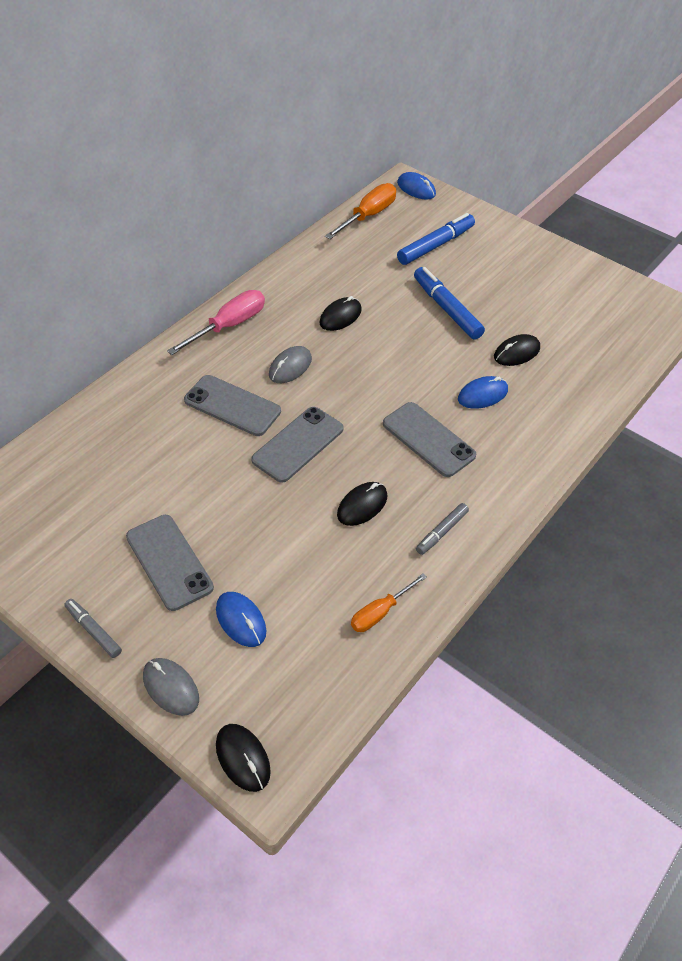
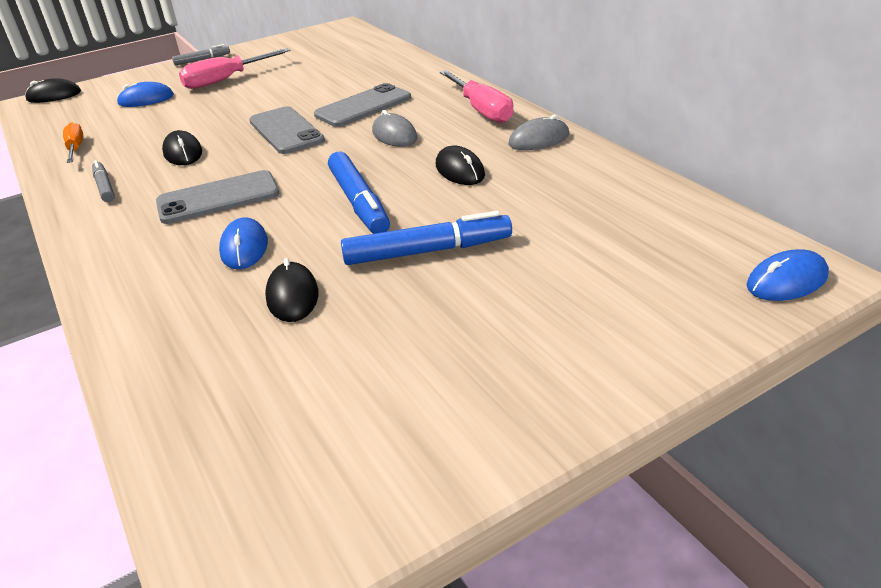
camera: 115 degrees right, 15 degrees down
(169, 562) = (226, 80): grey phone -> pink screwdriver
(171, 688) = (131, 79): grey mouse -> grey mouse (539, 139)
(368, 216) = (693, 218): orange screwdriver -> none
(435, 245) = (594, 270): blue marker -> blue marker (359, 202)

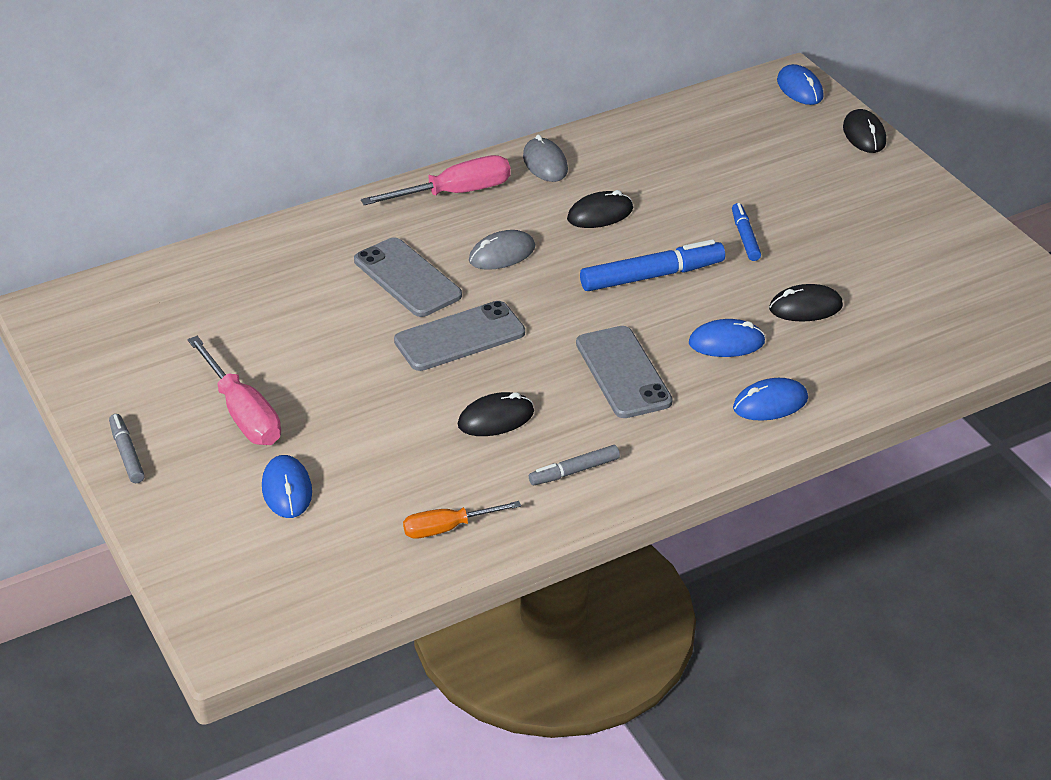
camera: 90 degrees left, 5 degrees up
(54, 96) = (212, 613): black mouse -> black mouse (864, 135)
(140, 277) = (770, 403): none -> blue mouse
(427, 251) = (745, 237): blue marker -> blue marker, size x0.57

